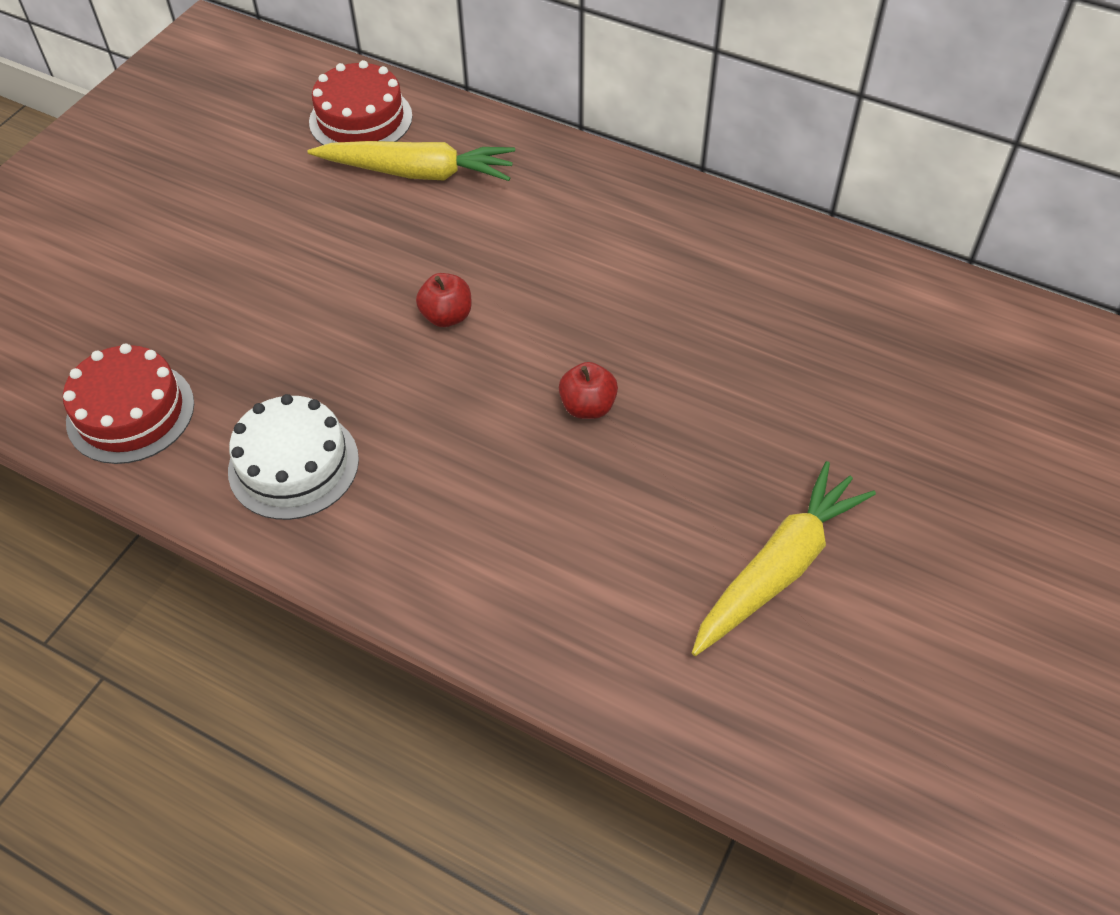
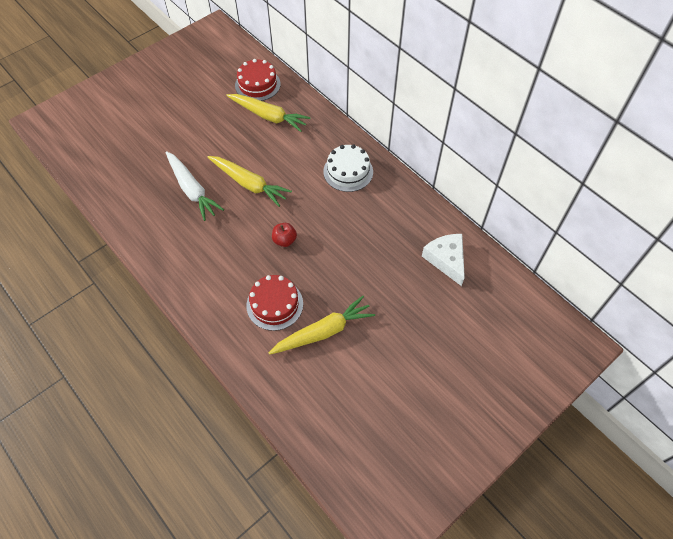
camera: 20 degrees right, 5 degrees up
(130, 412) = (114, 187): red cake -> red cake (274, 304)
(293, 464) = (162, 227): white cake -> white cake (348, 171)
(323, 365) = (192, 190): none -> white carrot
(446, 316) = (249, 184): red apple -> yellow carrot
(942, 341) = (446, 260): none -> white cheese

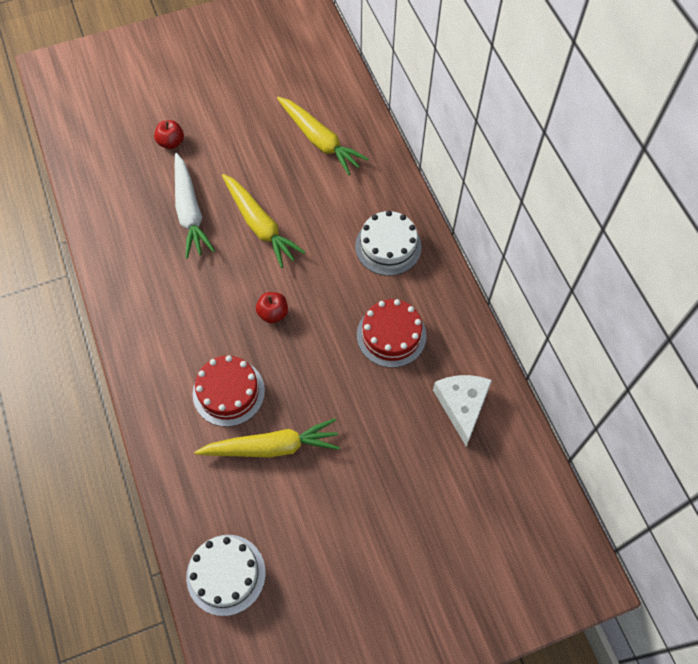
camera: 20 degrees right, 5 degrees up
(158, 147) = (171, 142): none -> red apple
(257, 84) = (323, 92): red cake -> red cake (391, 335)
(328, 433) = (226, 574): none -> white cake

